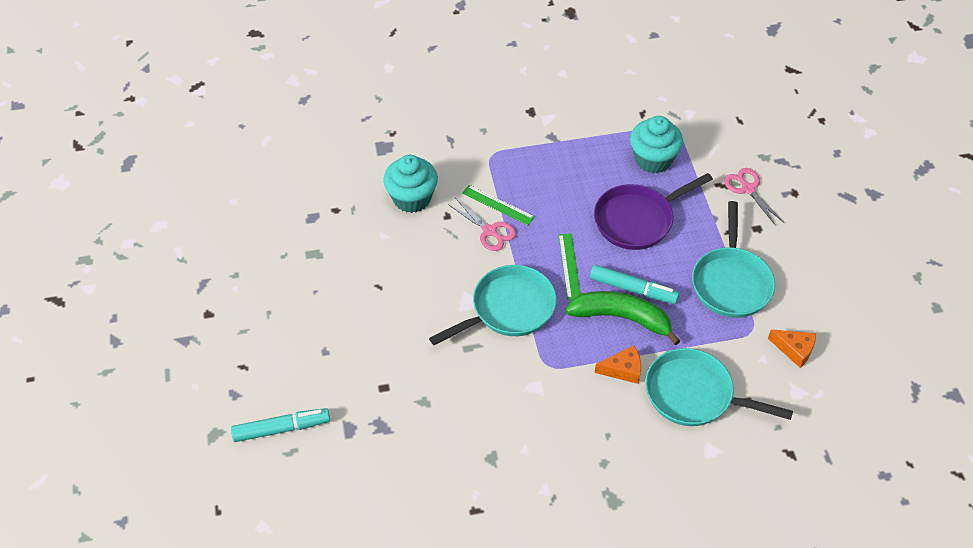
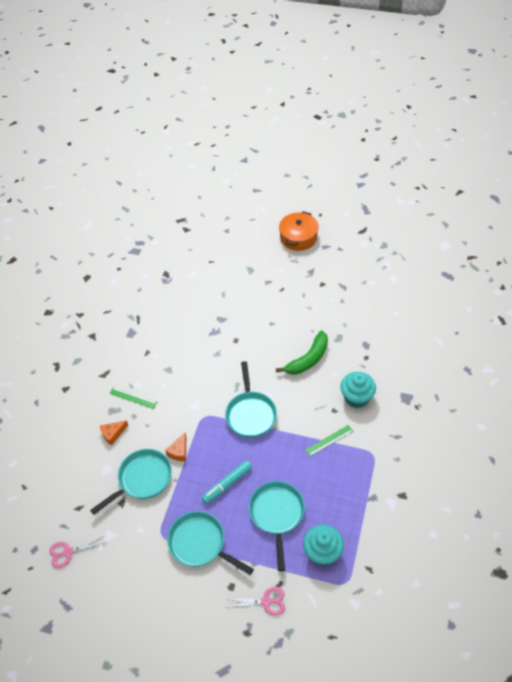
camera: 120 degrees right, 0 degrees up
(104, 390) = (298, 237): none -> orange pot
(282, 429) = (237, 294): turquoise marker -> none
(489, 231) = (311, 427): pink scissors -> pink scissors (68, 552)
(569, 266) = (263, 458): green ruler -> green ruler (133, 398)
(621, 318) = (211, 468): green banana -> green banana (308, 359)
(638, 219) = (277, 515): purple pan -> turquoise pan
(794, 350) = (134, 551): orange cheese -> orange cheese (113, 434)

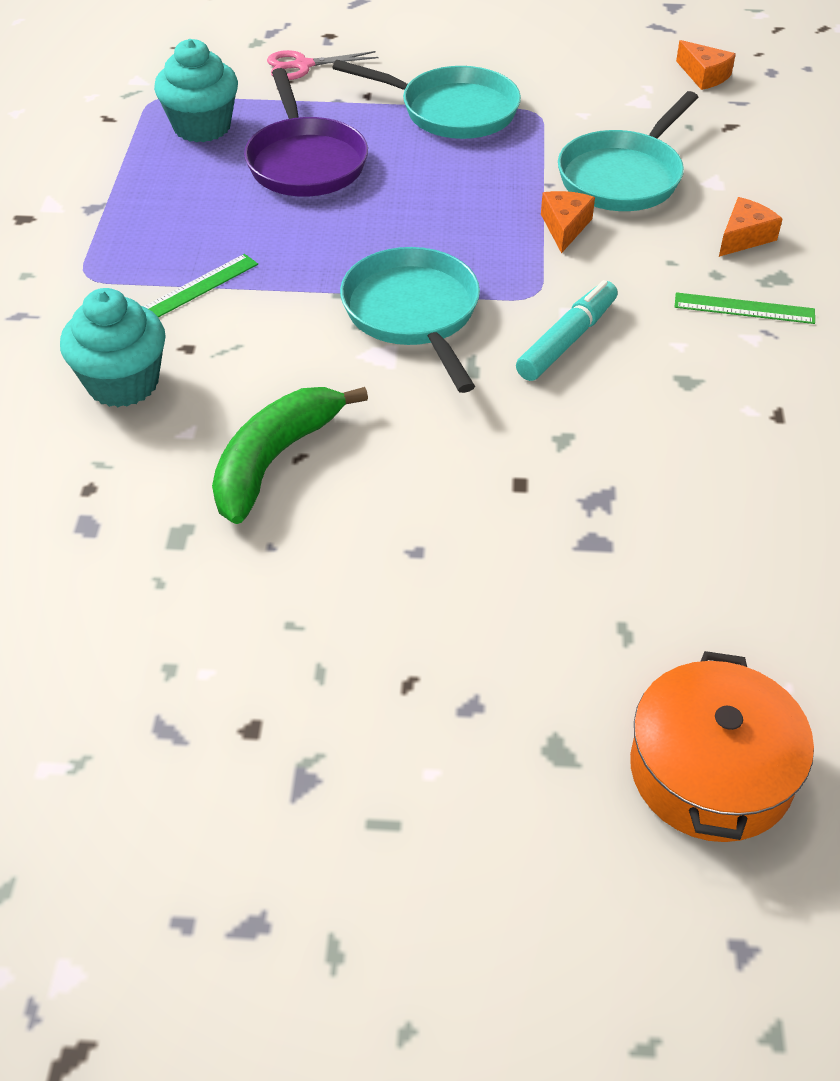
camera: 165 degrees right, 5 degrees down
(68, 552) = (704, 75): pink scissors -> orange cheese
(227, 484) = (428, 191): turquoise marker -> turquoise marker (567, 340)
(277, 515) = (305, 162): turquoise pan -> purple pan
(298, 237) = (386, 962): orange pot -> orange pot (711, 771)

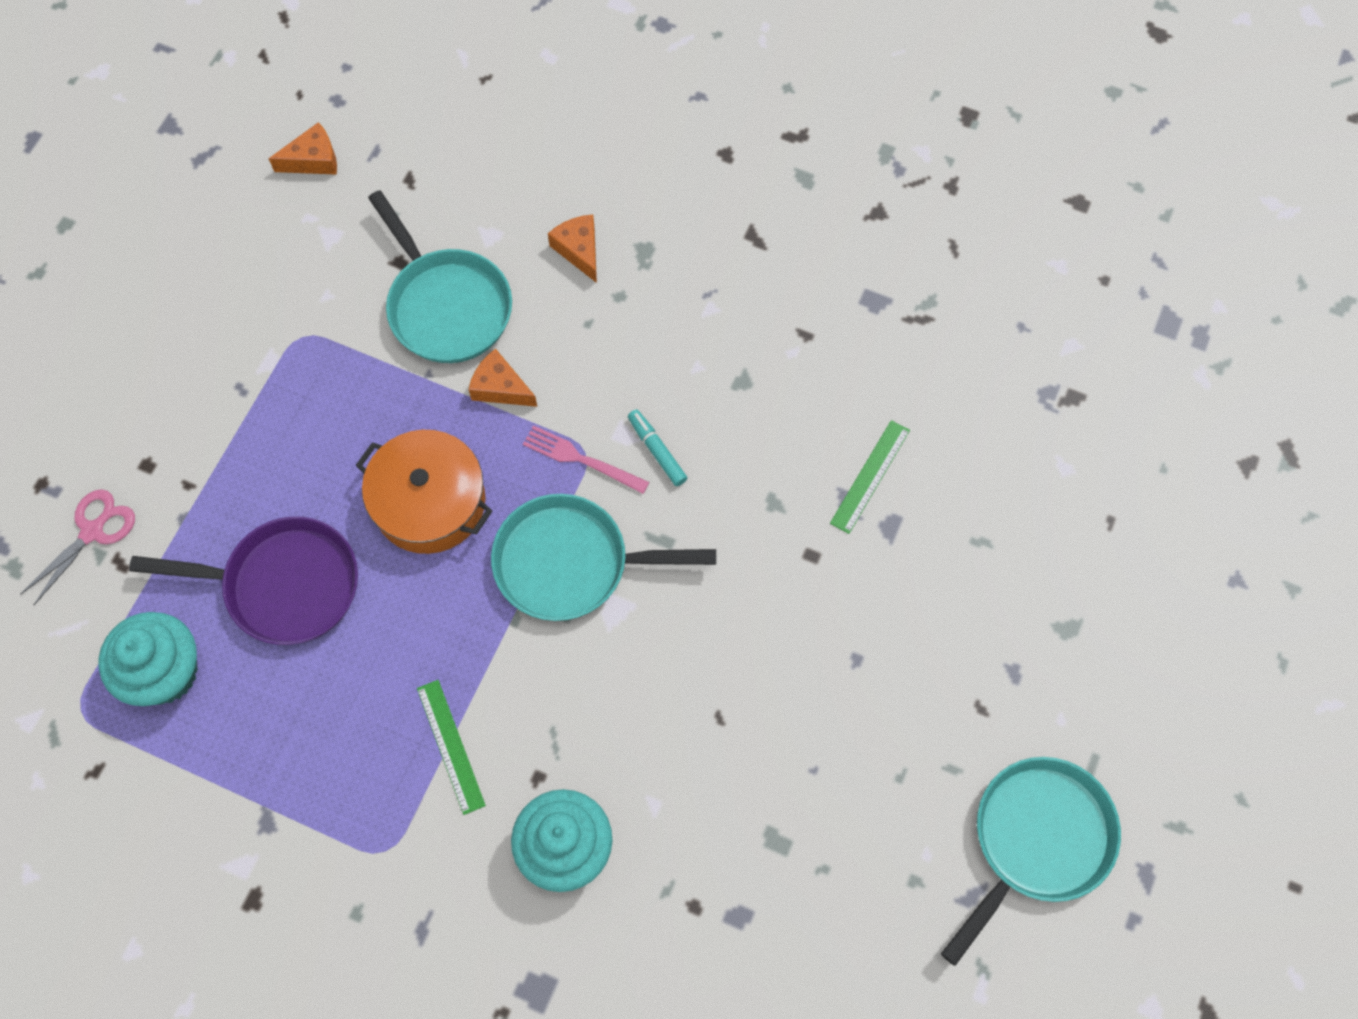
camera: 70 degrees left, 20 degrees up
(274, 460) = (715, 739): green banana -> none
(303, 65) = (92, 532): pink scissors -> pink scissors turned 150 degrees counterclockwise
(452, 111) = (260, 413): turquoise pan -> turquoise pan (1036, 841)
(525, 293) = (581, 459): none -> pink fork
(567, 340) = (657, 450): turquoise marker -> turquoise marker, size x0.64
(711, 771) = (1109, 539): orange pot -> orange pot (430, 502)
(744, 308) = (672, 296): green ruler -> green ruler (870, 476)

